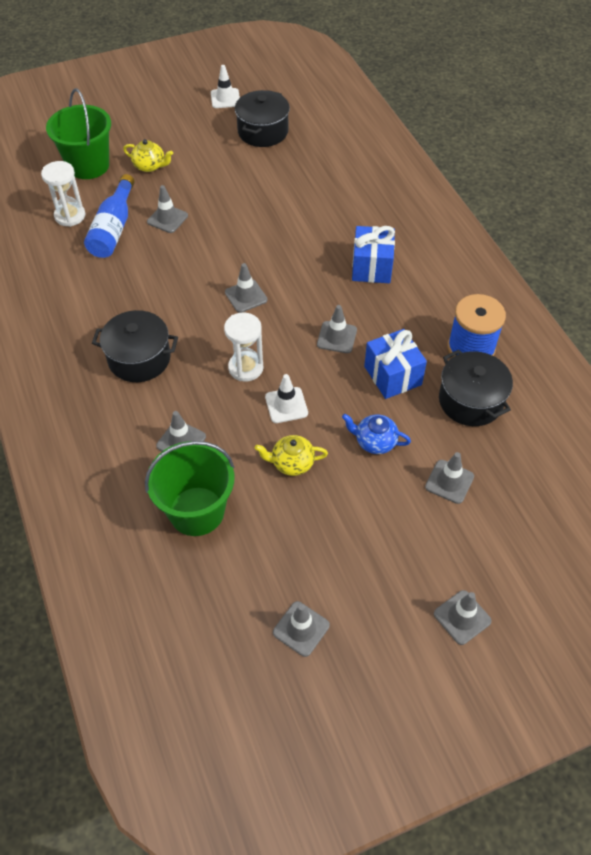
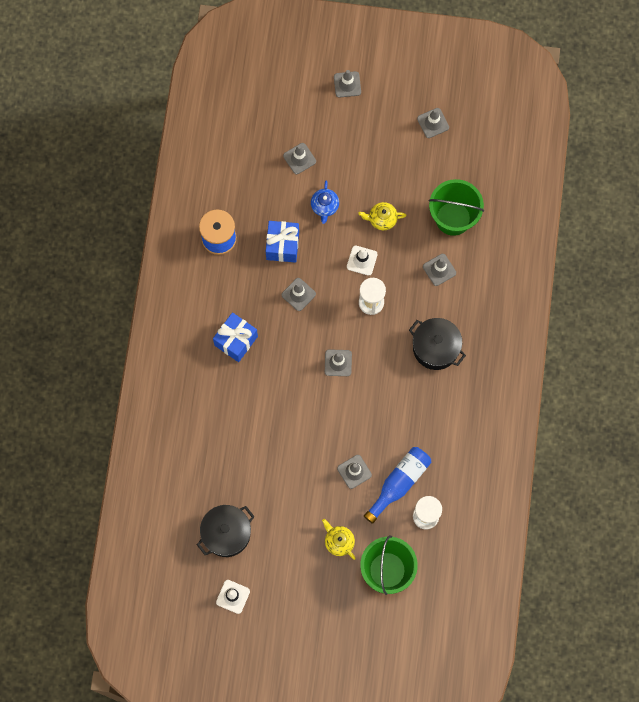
camera: 150 degrees left, 20 degrees up
(292, 463) = (382, 219): yellow teapot -> yellow teapot turned 150 degrees clockwise
(374, 441) = (324, 206): blue teapot -> blue teapot turned 45 degrees clockwise
(470, 401) = (248, 202): black pot -> none

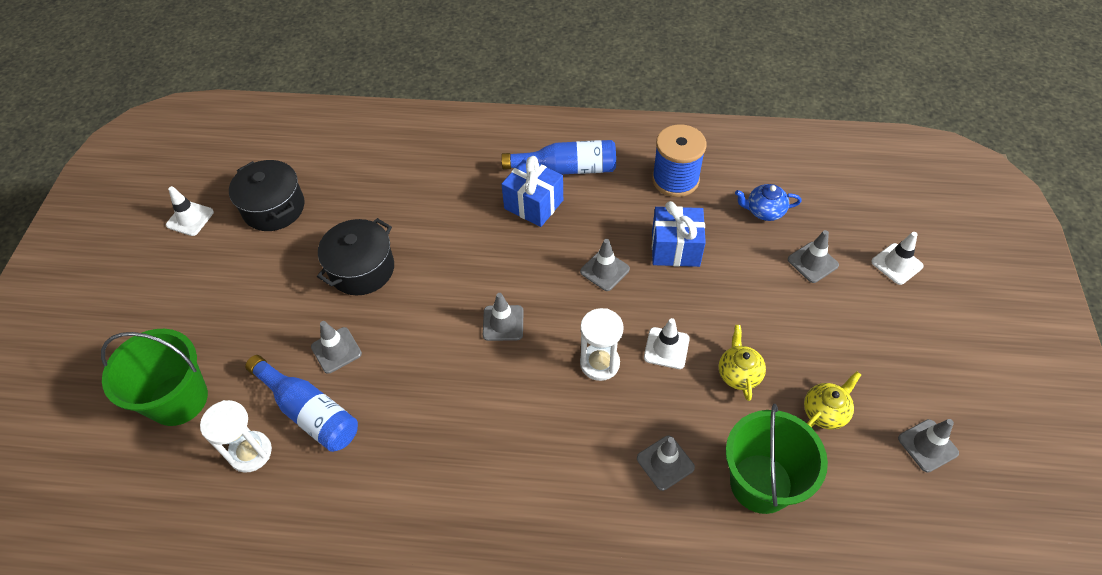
camera: 90 degrees right, 20 degrees down
(202, 315) = (567, 169): none -> blue bottle
(304, 106) = (897, 264): none -> white traffic cone
(324, 206) = (744, 296): blue teapot -> blue teapot (764, 211)
(339, 541) = (236, 334): yellow teapot -> yellow teapot (825, 412)
(347, 84) = (952, 317): grey traffic cone -> none
(435, 348) = (529, 460): black pot -> black pot (362, 269)

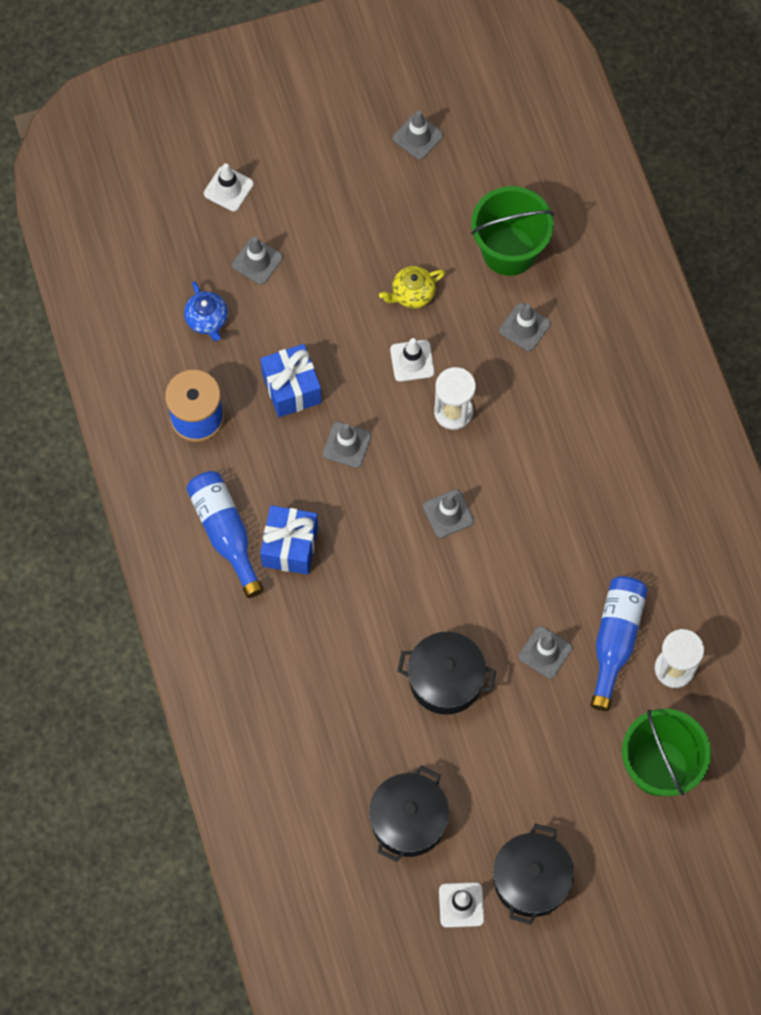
camera: 115 degrees left, 15 degrees up
(170, 269) = (531, 880): none -> black pot
(825, 412) = (420, 217): yellow teapot -> none

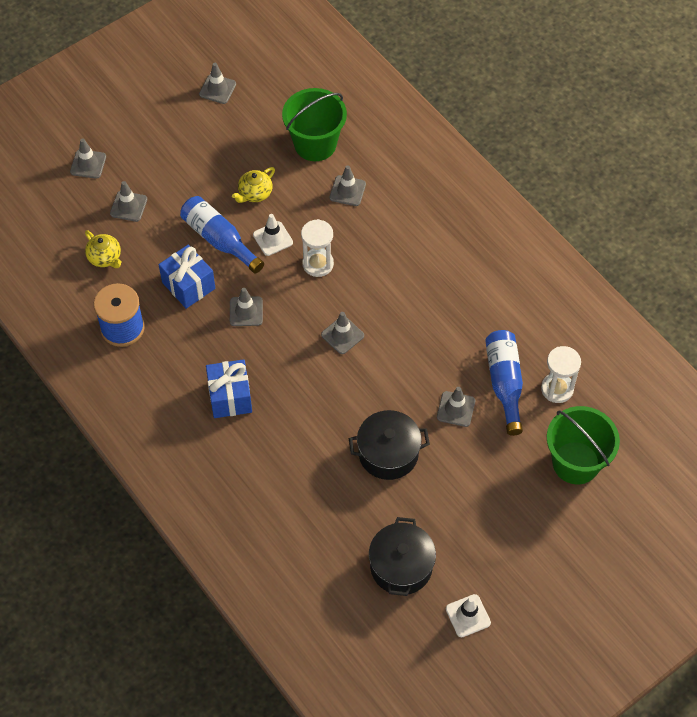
camera: 20 degrees left, 10 degrees down
(207, 320) = (105, 258): blue teapot -> yellow teapot
(225, 533) = (175, 403): blue bottle -> blue bottle (219, 239)
(228, 189) = (88, 164): white traffic cone -> grey traffic cone
(531, 880) = (514, 578): black pot -> none

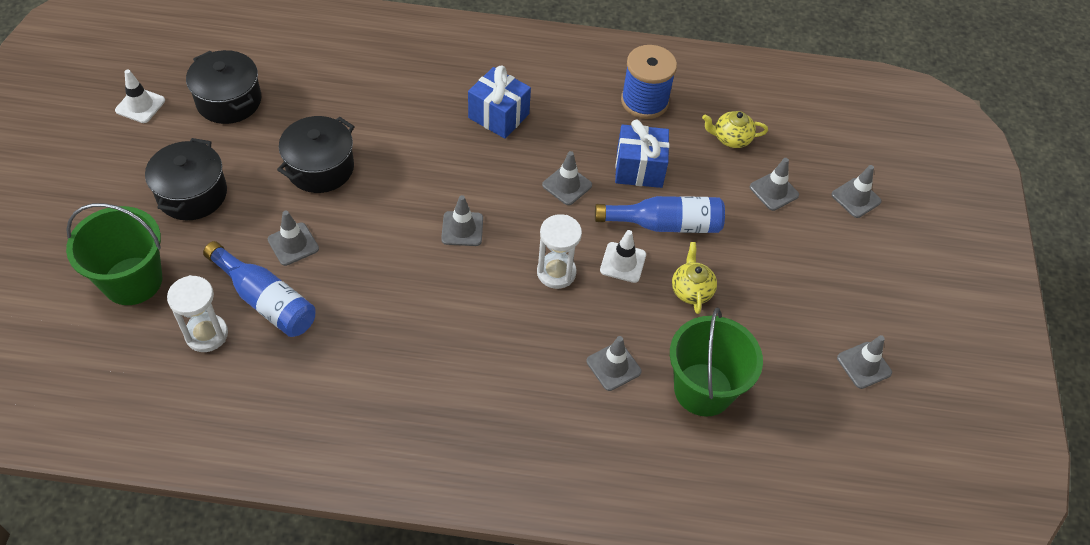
camera: 130 degrees right, 5 degrees down
(489, 501) = (192, 194): none -> black pot

